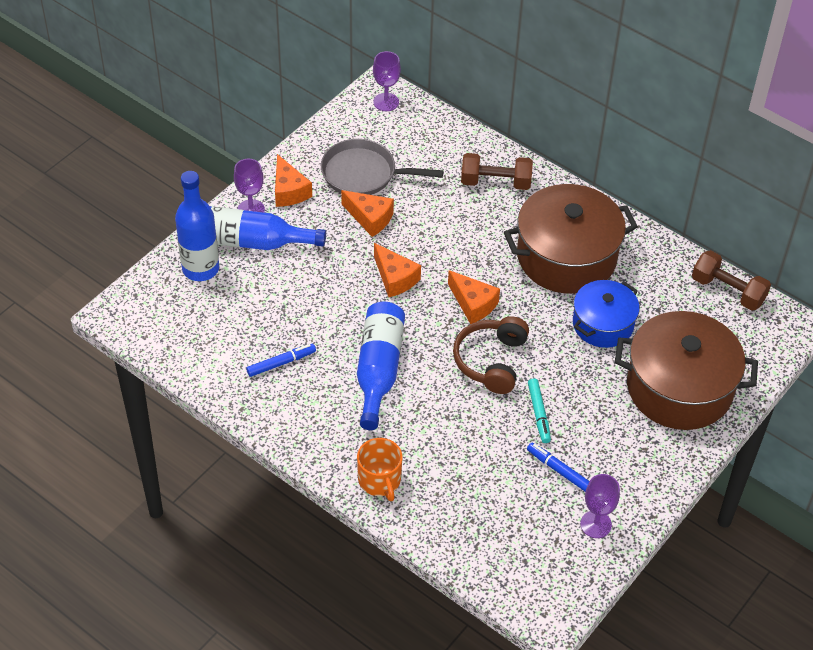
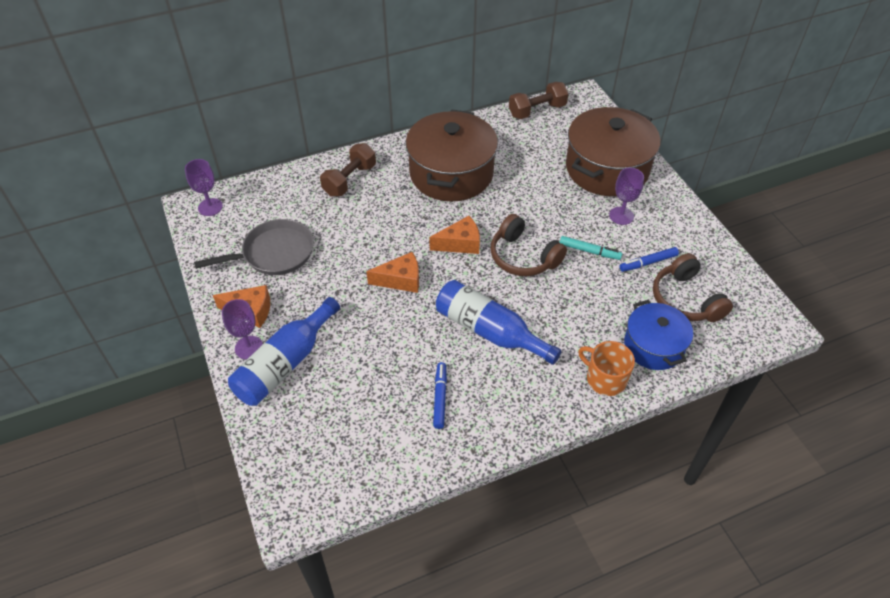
camera: 60 degrees left, 0 degrees up
(200, 269) = (287, 416): blue bottle -> none
(363, 174) = (274, 253): grey pan -> grey pan turned 150 degrees counterclockwise
(370, 218) = (325, 269): orange cheese -> none
(380, 480) = (605, 379): orange mug -> orange mug turned 150 degrees counterclockwise
(528, 519) = (685, 300): none -> brown headphones
(596, 524) = (707, 263): purple goblet -> purple goblet (621, 216)
(603, 324) = (527, 181): blue pot -> blue pot (653, 346)

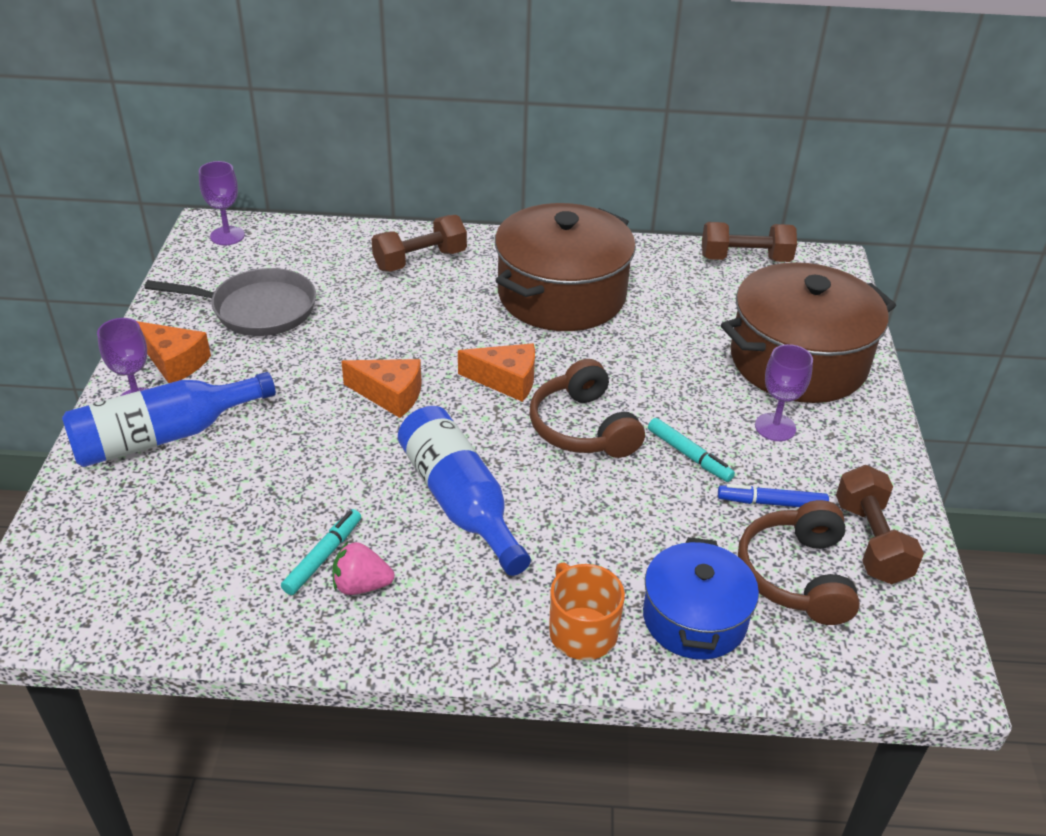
camera: 25 degrees right, 10 degrees down
(440, 398) = (323, 557): blue marker -> turquoise marker
(473, 405) = (361, 585): none -> pink strawberry
(708, 265) = (871, 541): none -> brown dumbbell

